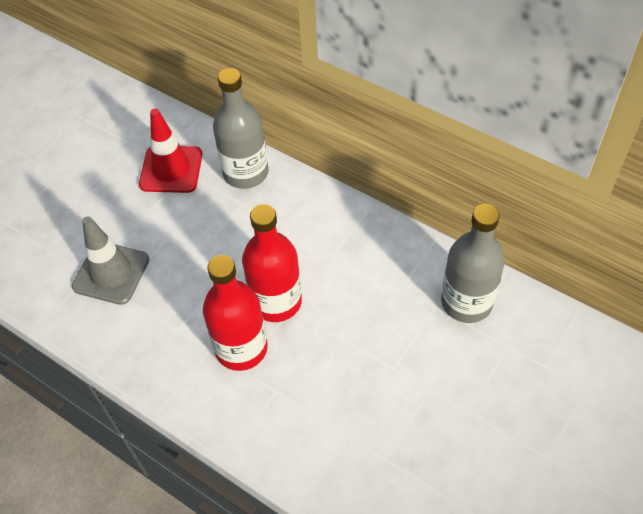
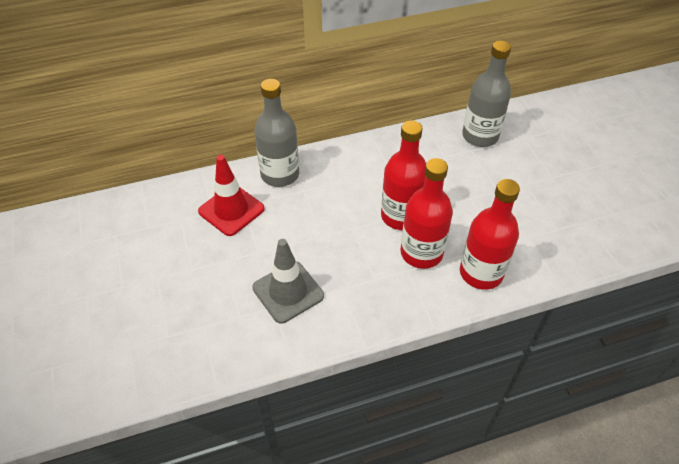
camera: 55 degrees left, 5 degrees down
(257, 417) = (481, 273): none -> red bottle

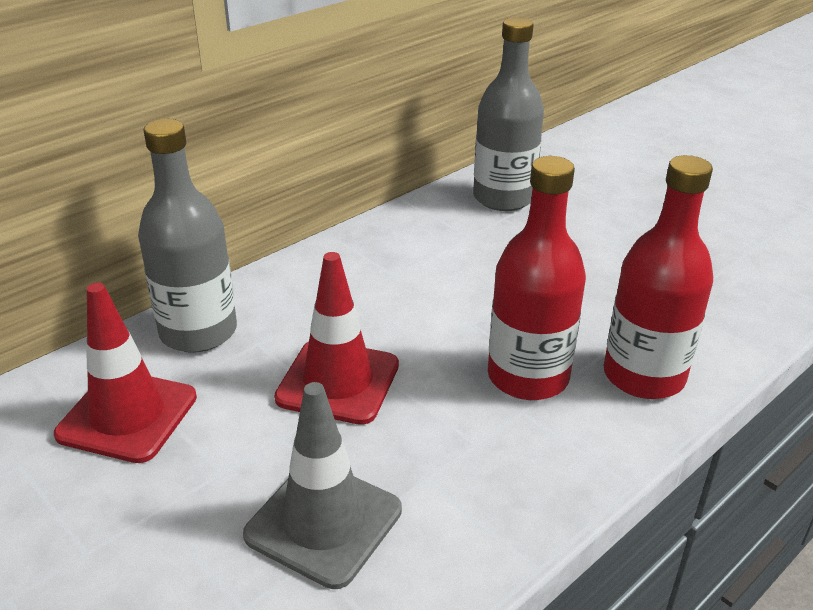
camera: 25 degrees left, 15 degrees down
(329, 224) = (338, 382): none -> red traffic cone
(401, 216) = (456, 333): red bottle -> none

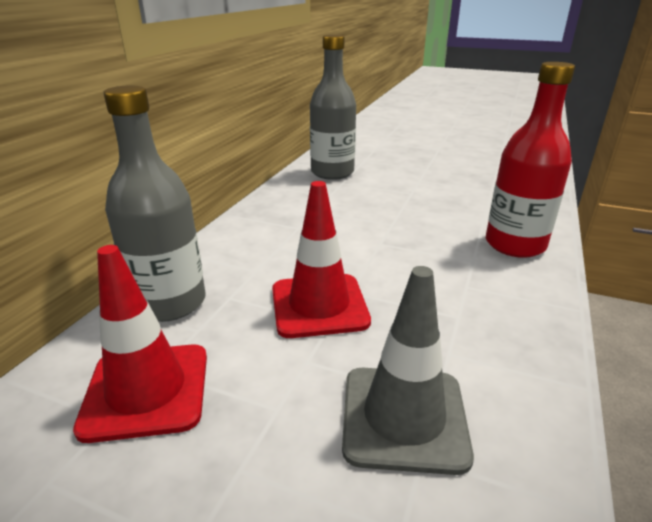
camera: 25 degrees left, 5 degrees down
(528, 377) = (448, 264): red bottle -> none

